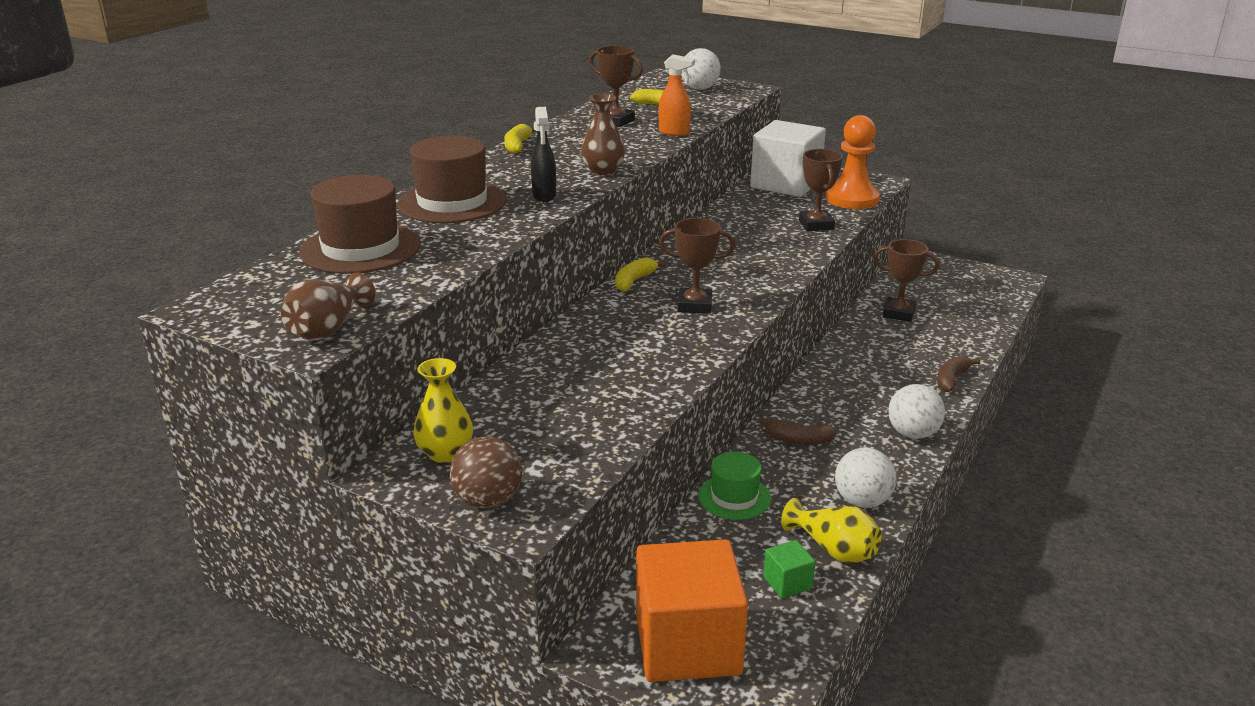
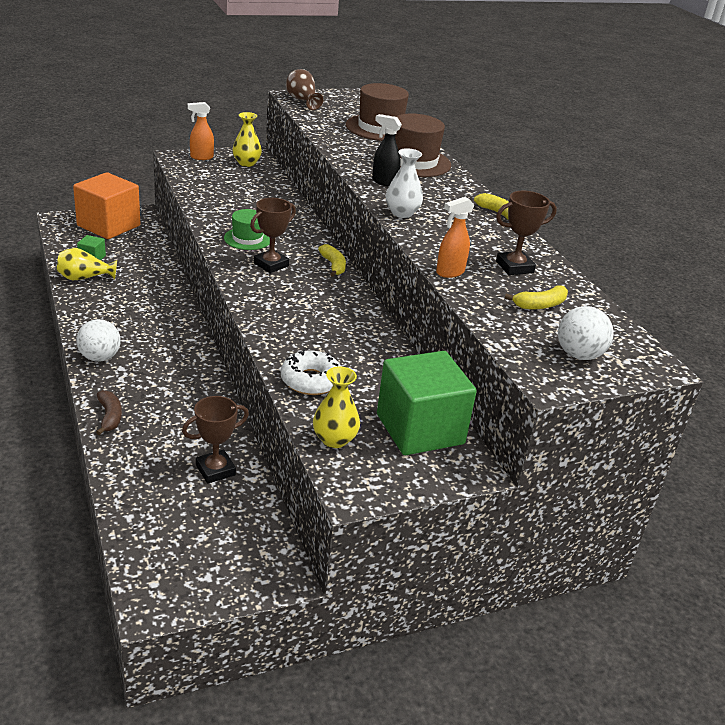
camera: 125 degrees right, 5 degrees up
(488, 501) = (201, 157): brown ball -> orange spray bottle
(603, 171) = (402, 213): brown vase -> white vase
(734, 497) = (159, 279): green hat -> green hat (247, 239)
(785, 184) = (420, 429): white cube -> green cube
(797, 440) = (164, 321): brown banana -> none
(816, 225) = (311, 380): brown trophy -> white donut
(852, 199) = (334, 439): orange pawn -> yellow vase
(862, 501) = (92, 305): white ball -> none

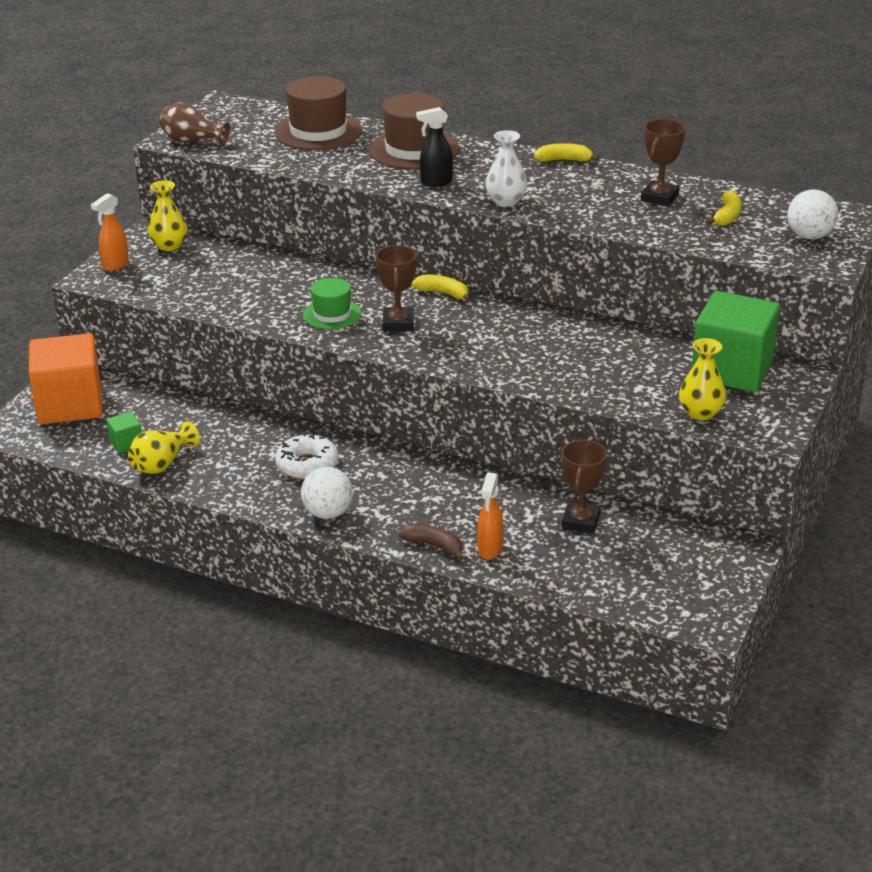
camera: 40 degrees left, 0 degrees up
(311, 380) = (609, 387): white donut -> white donut (307, 465)
(449, 272) = (633, 228): orange spray bottle -> orange spray bottle (489, 550)

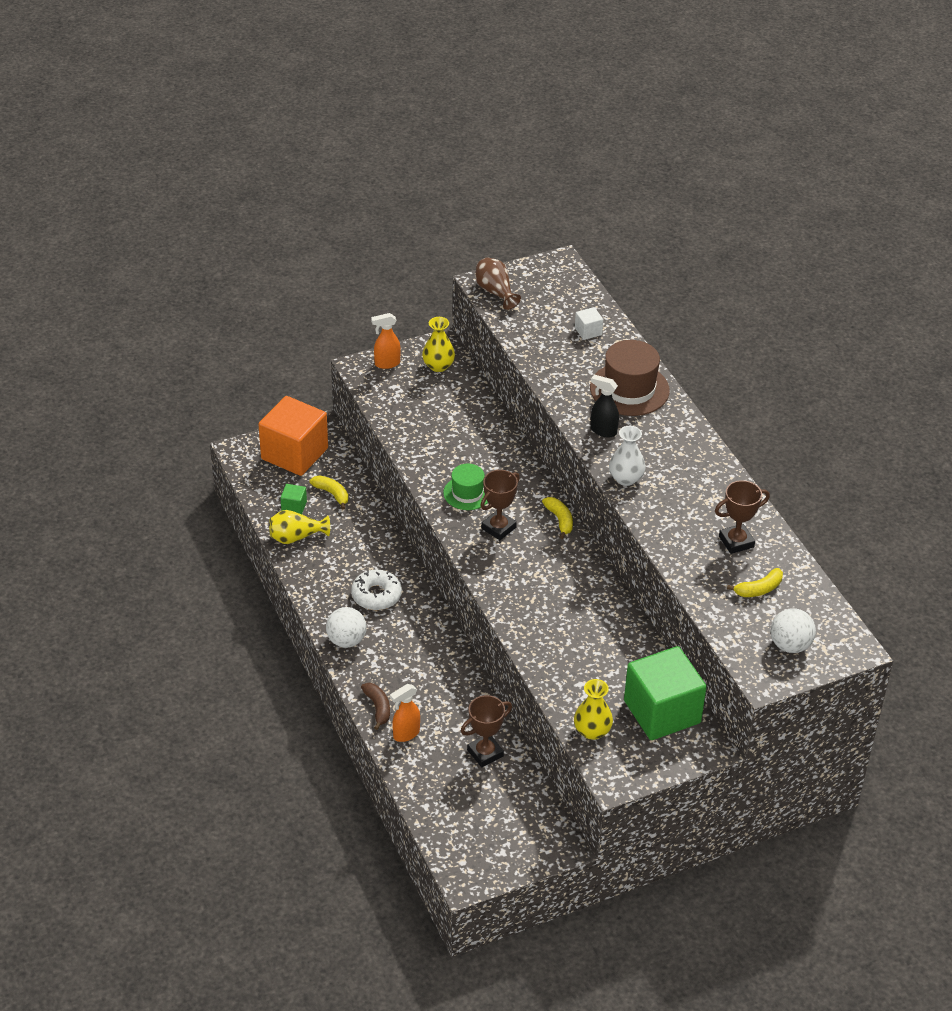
camera: 40 degrees right, 10 degrees up
(318, 132) = (588, 331): brown hat -> white cube
(564, 160) = (720, 463): yellow banana -> yellow banana (332, 494)

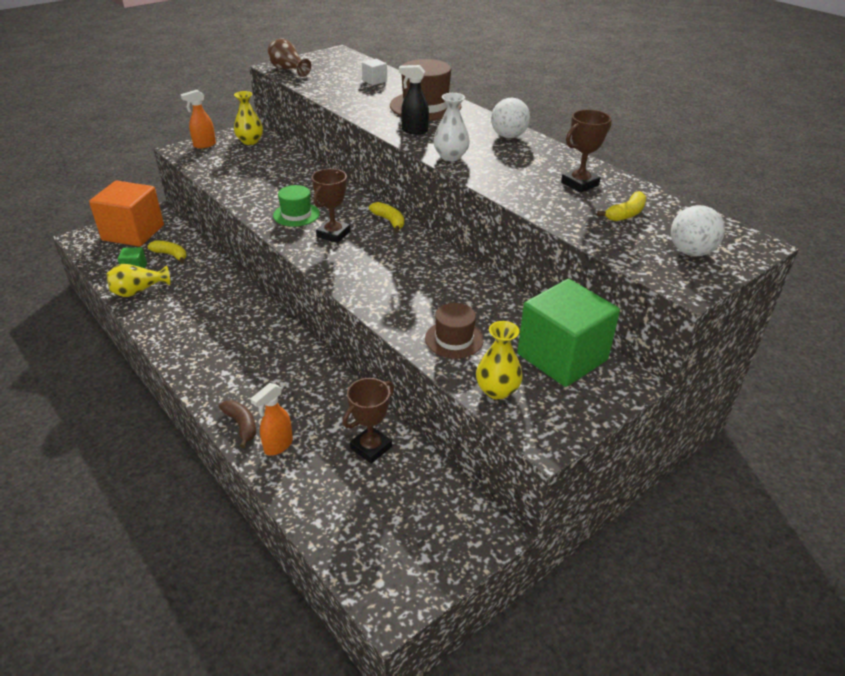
camera: 15 degrees left, 5 degrees down
(346, 640) = (198, 367): white ball -> white ball (508, 136)
(376, 595) = (224, 324): white donut -> none
(574, 674) = (454, 339): none -> brown hat

